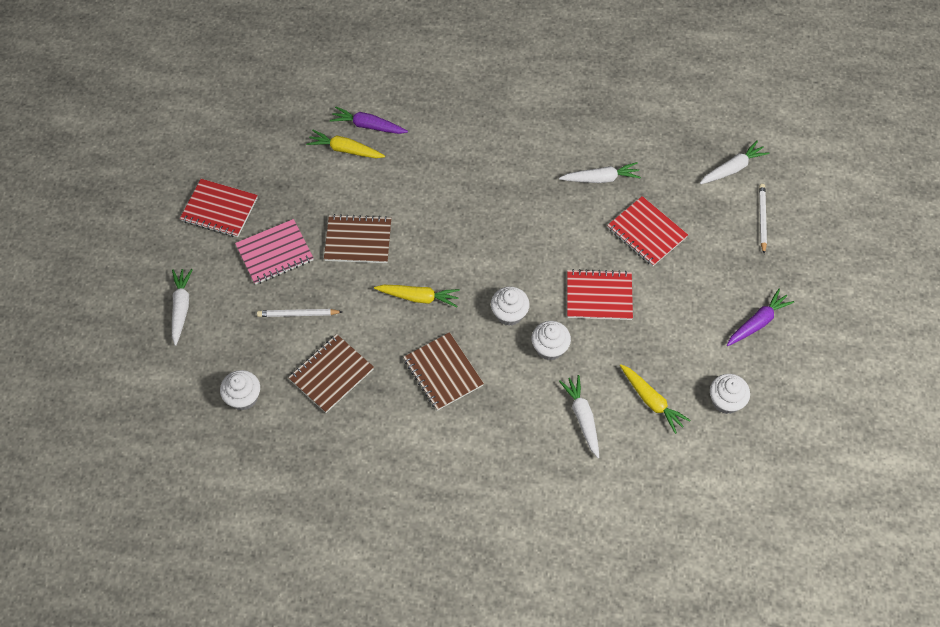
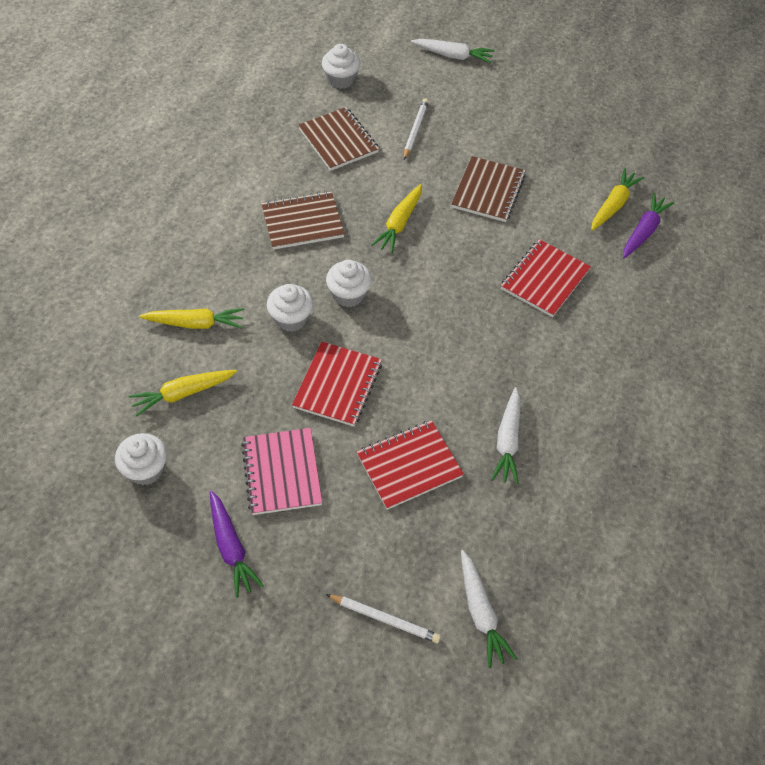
camera: 105 degrees right, 5 degrees down
(219, 209) = (559, 97): red notebook -> red notebook (544, 280)
(275, 253) = (493, 126): pink notebook -> pink notebook (282, 472)
(582, 418) = (195, 323): white carrot -> yellow carrot

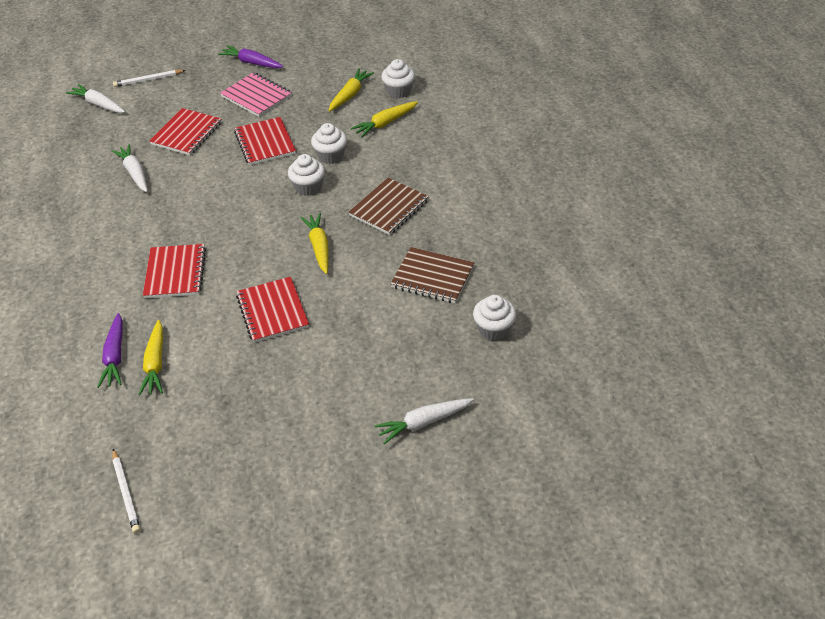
camera: 145 degrees right, 10 degrees down
(145, 469) = (330, 63): white cupcake -> white cupcake (399, 91)
(415, 130) = (381, 324): white pencil -> white pencil (126, 493)
(488, 191) = (272, 311): brown notebook -> red notebook

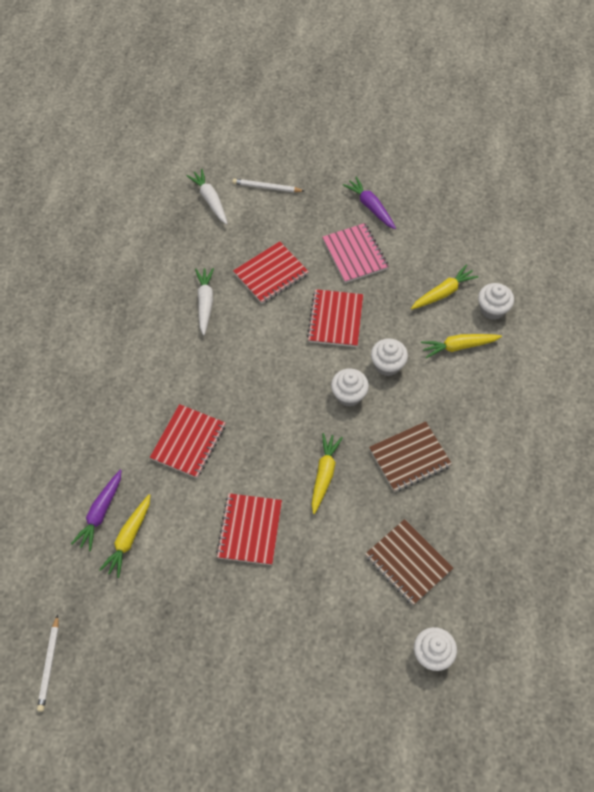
camera: 25 degrees right, 15 degrees up
(423, 423) = (318, 726): white carrot -> none

